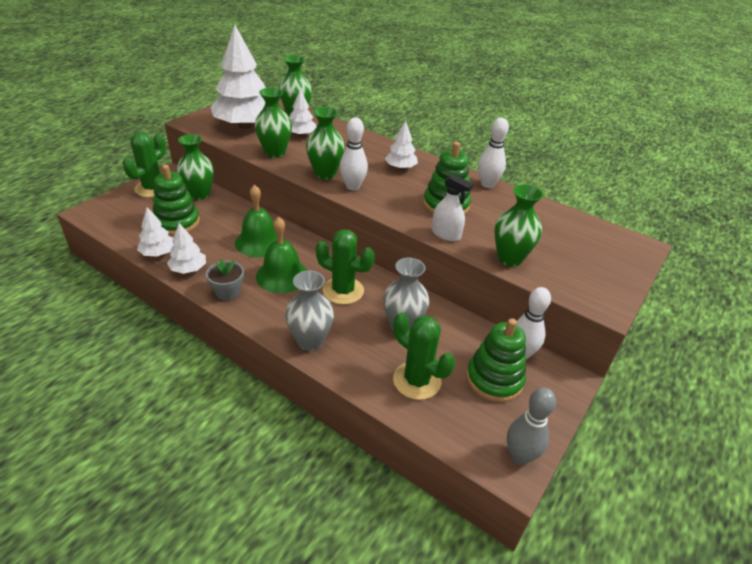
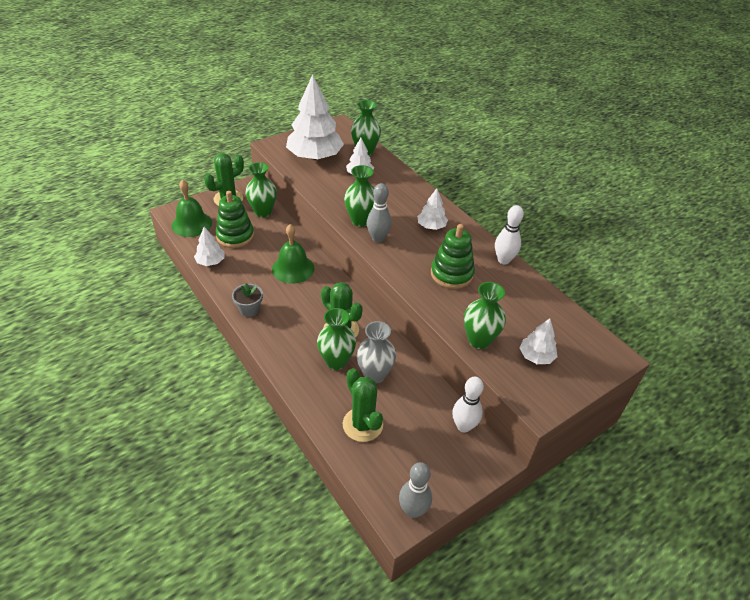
camera: 20 degrees right, 5 degrees up
(188, 269) = (228, 281): white tree -> white tree (536, 356)
(275, 153) = (328, 190): green vase -> green vase (336, 361)
(282, 275) = (298, 304): green bell -> green bell (192, 224)
(310, 341) = (294, 368): grey vase -> none
(353, 187) = (378, 238): white bowling pin -> grey bowling pin
(446, 234) = (435, 303): white spray bottle -> none
(494, 379) = (427, 442): green stacking toy -> none

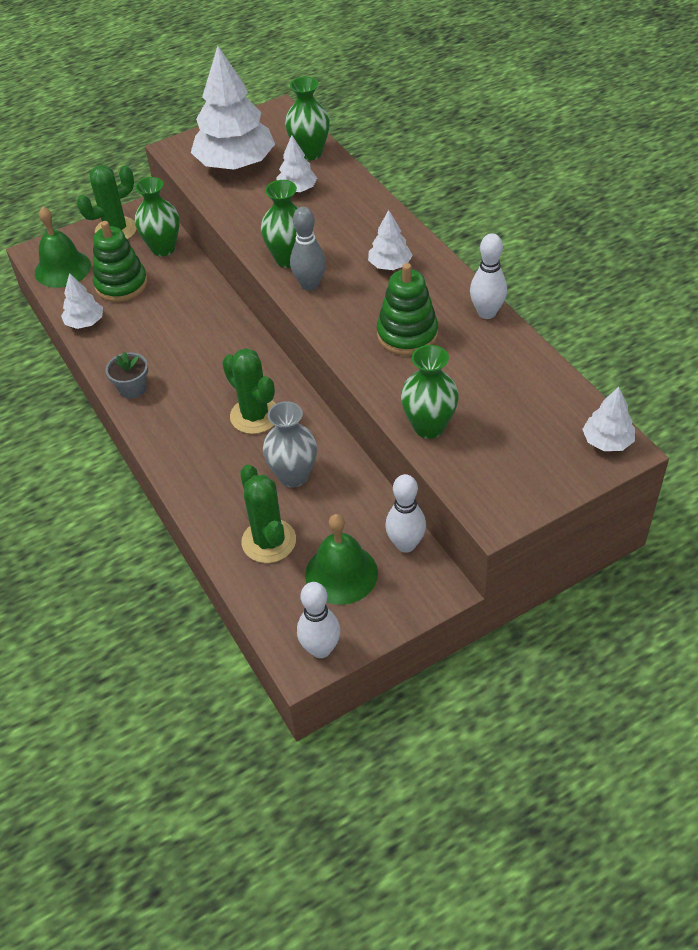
camera: 10 degrees right, 5 degrees up
(293, 268) = (197, 330): green bell -> green bell (341, 573)
(336, 361) = (243, 458): green vase -> none
(413, 510) = (321, 649): grey bowling pin -> white bowling pin
(536, 356) = (505, 448): white tree -> white tree (607, 441)

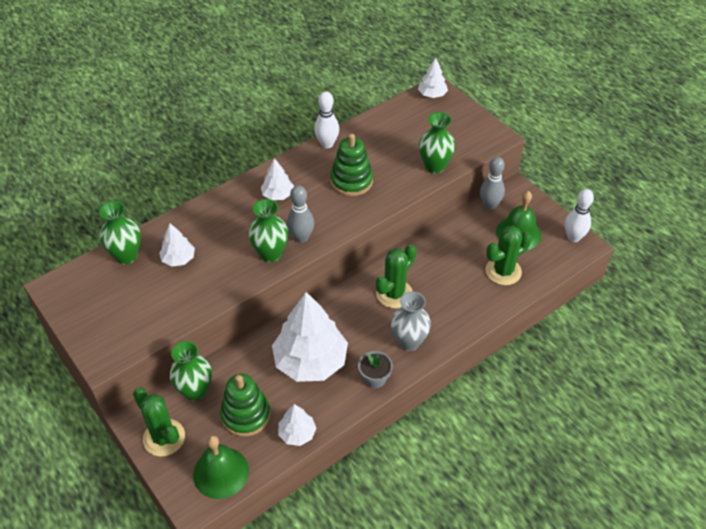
camera: 100 degrees left, 0 degrees up
(235, 164) = (135, 307): white tree -> white tree (310, 361)
(293, 476) = (446, 265): grey vase -> grey vase (409, 342)
(406, 544) = (489, 205): white bowling pin -> grey bowling pin

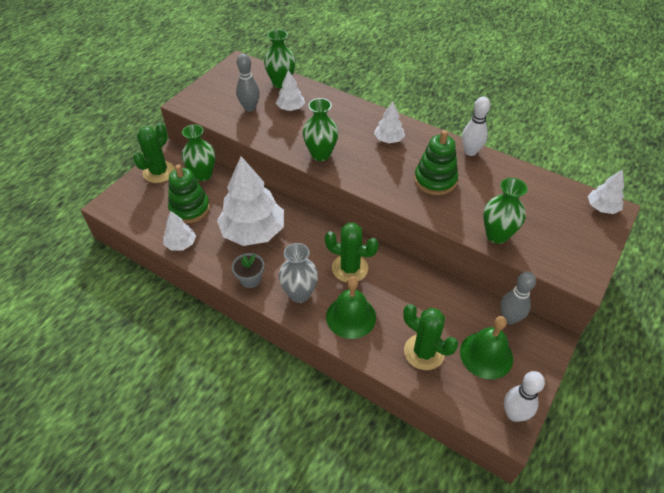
camera: 70 degrees right, 0 degrees up
(221, 472) = (136, 211): green bell -> green bell (351, 316)
(301, 237) = (348, 167): grey bowling pin -> grey bowling pin (250, 108)

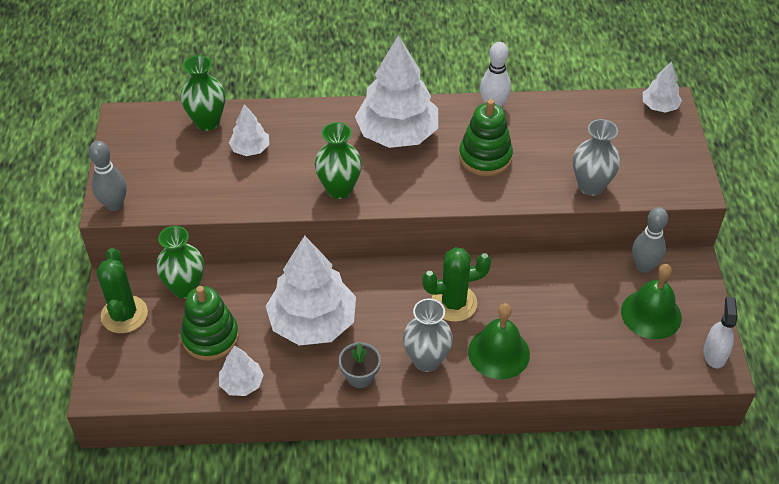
camera: 35 degrees left, 0 degrees up
(250, 108) = (200, 173): grey bowling pin -> grey bowling pin (114, 205)
(388, 139) = (397, 134): white tree -> white tree, size x2.08
(424, 352) = (595, 345): green cactus -> none
(497, 235) = (591, 186): green vase -> grey vase
(514, 414) = (714, 354): white bowling pin -> white spray bottle

